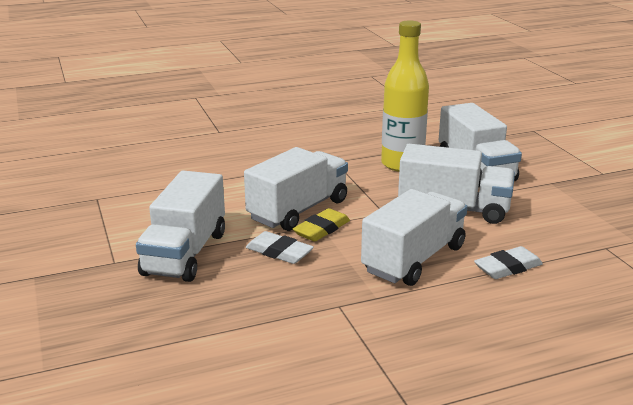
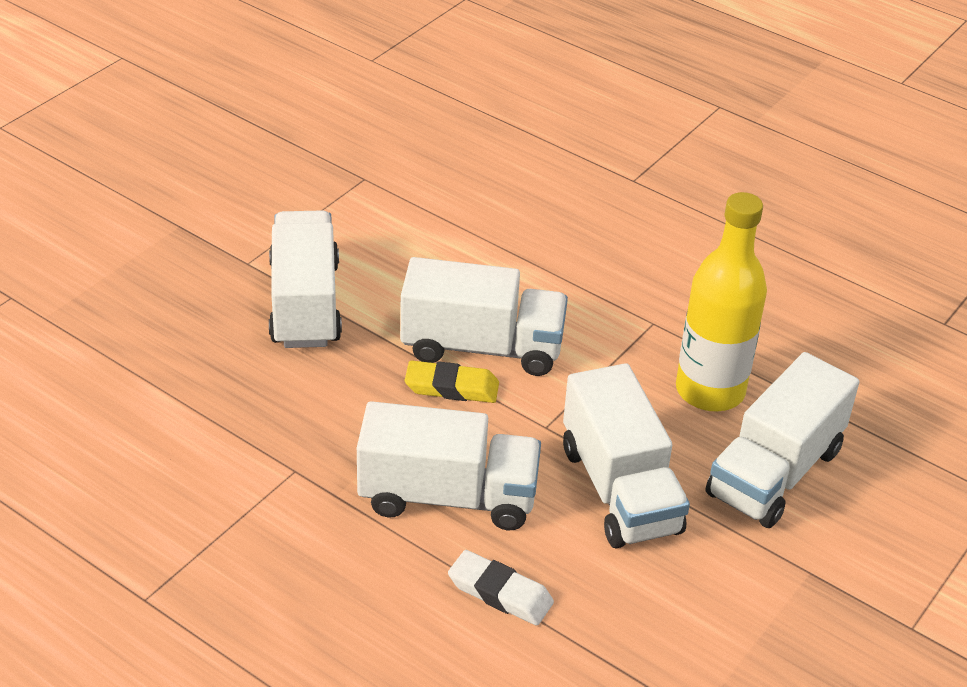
camera: 55 degrees right, 15 degrees up
(185, 253) = (305, 304): white truck -> white truck turned 105 degrees clockwise
(279, 252) = (368, 375): white eraser -> none

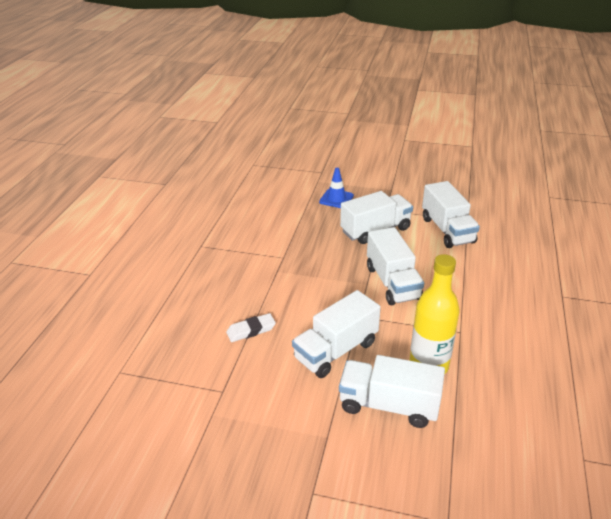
camera: 70 degrees right, 5 degrees down
(144, 315) = (336, 199): none -> blue traffic cone
(447, 496) = (295, 300): white truck -> white truck (447, 230)
(451, 387) = (360, 282): yellow eraser -> none
(500, 593) = (251, 330): white eraser -> white eraser turned 60 degrees clockwise

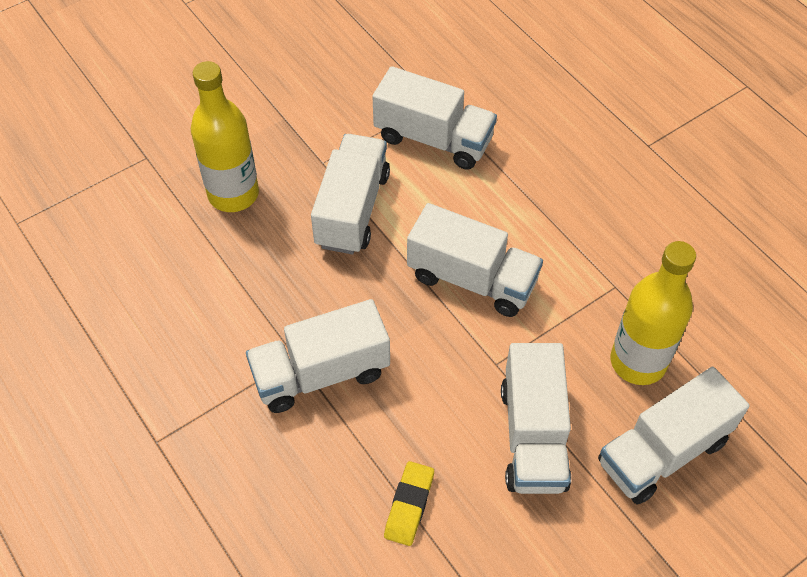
camera: 50 degrees left, 20 degrees up
(251, 330) = (409, 505): white eraser -> yellow eraser
(284, 268) = (321, 373): none -> white truck
(336, 199) = (233, 194): blue traffic cone -> yellow bottle

